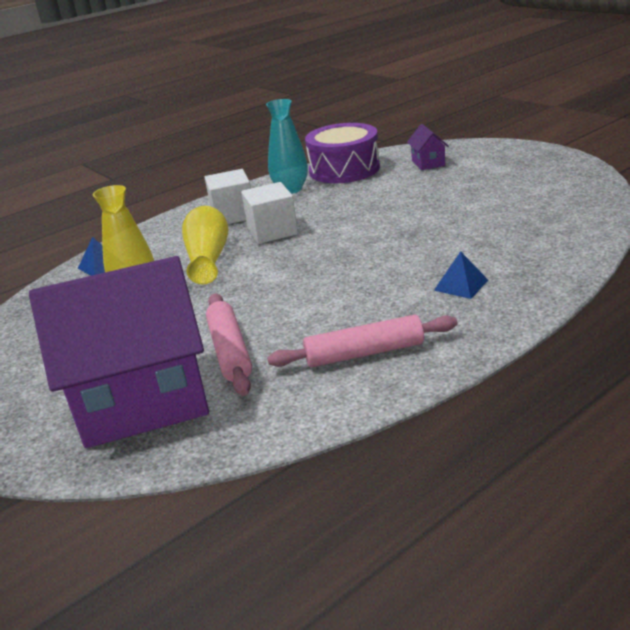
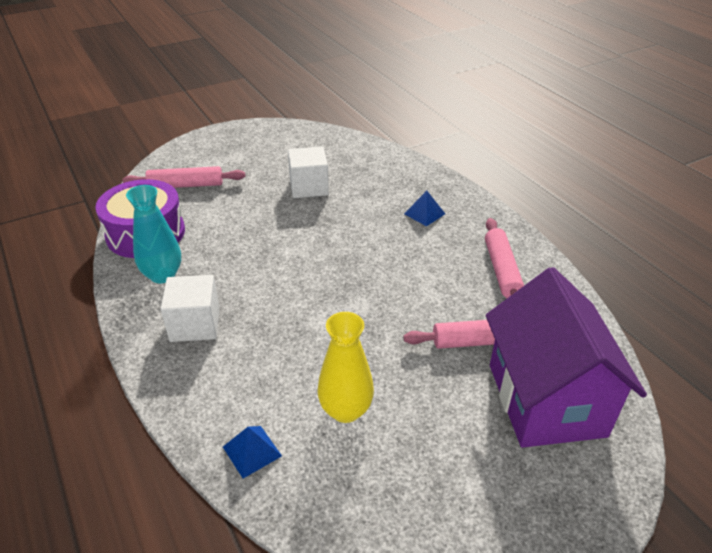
camera: 85 degrees left, 10 degrees up
(208, 258) = (294, 349): yellow vase -> none
(272, 231) = (262, 298): white cube -> white cube (309, 187)
(428, 163) = (186, 185): purple house -> pink rolling pin

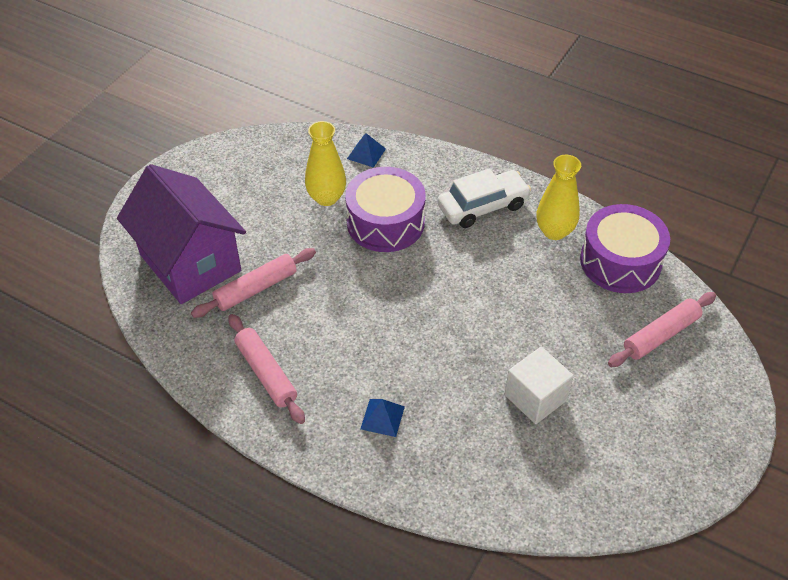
camera: 150 degrees right, 10 degrees up
(163, 275) = (554, 231): turquoise vase -> yellow vase
(195, 324) = (483, 206): white cube -> white car
(304, 351) = (385, 222): none -> purple drum

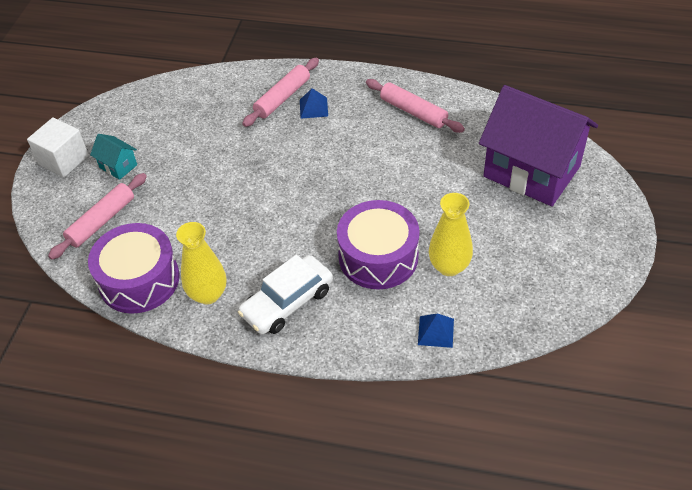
camera: 165 degrees right, 0 degrees up
(256, 289) = (461, 166): pink rolling pin -> pink rolling pin (282, 98)
(535, 397) = (202, 148): white cube -> white cube (63, 160)
(642, 403) = (118, 166): none -> turquoise house

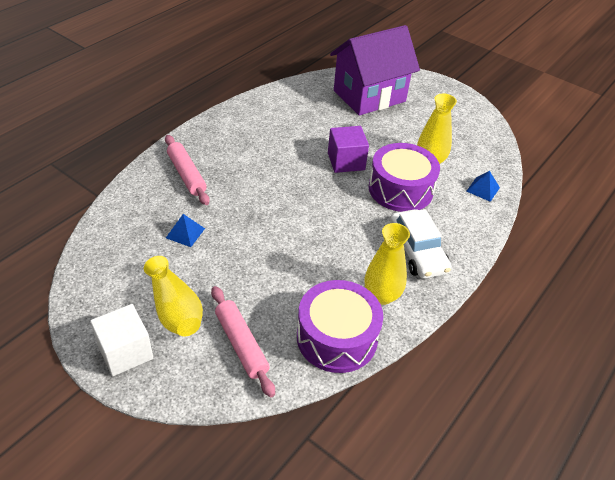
camera: 70 degrees left, 5 degrees down
(118, 166) = (175, 309): turquoise house -> yellow vase
(313, 108) = (216, 163): blue pyramid -> blue pyramid (185, 233)
(390, 196) = (346, 161): none -> purple cube
(413, 112) = (268, 118): pink rolling pin -> none

